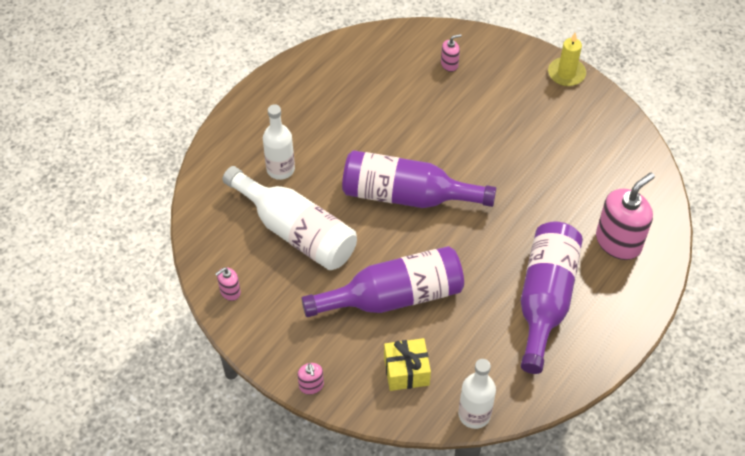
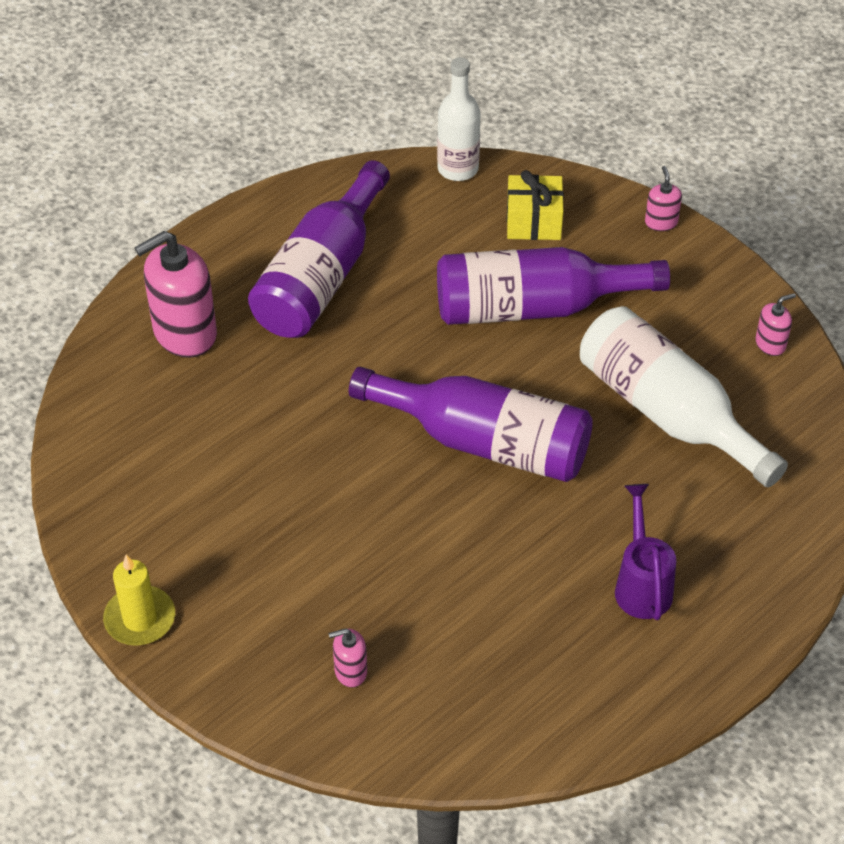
camera: 170 degrees left, 5 degrees down
(280, 169) = (687, 514): white bottle -> none
(304, 127) = (641, 584): none -> purple watering can

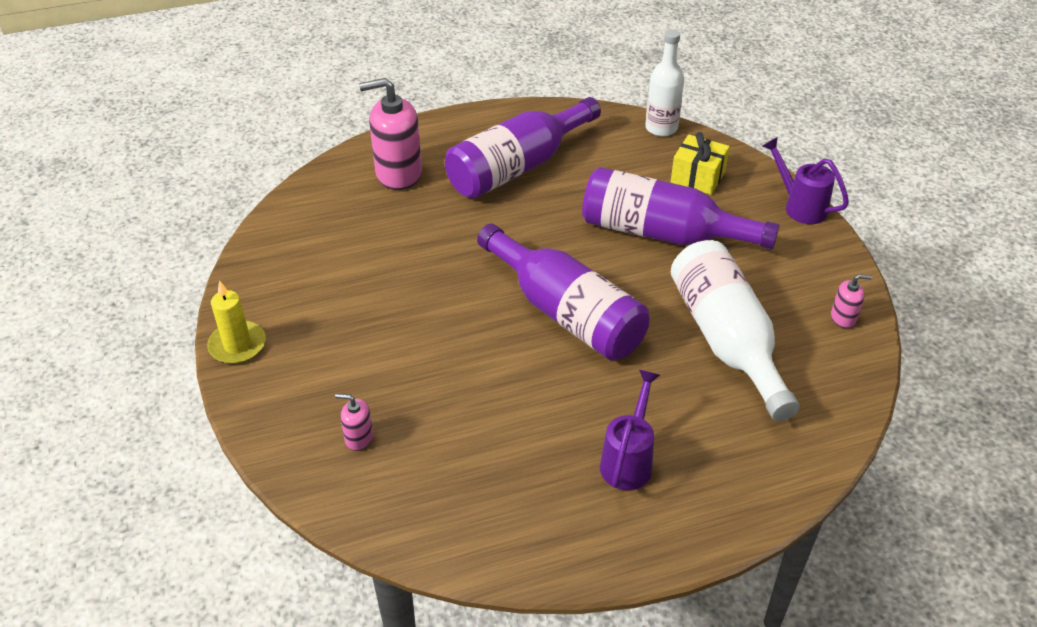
camera: 25 degrees right, 5 degrees down
(661, 222) = (799, 206): pink soap dispenser -> purple watering can

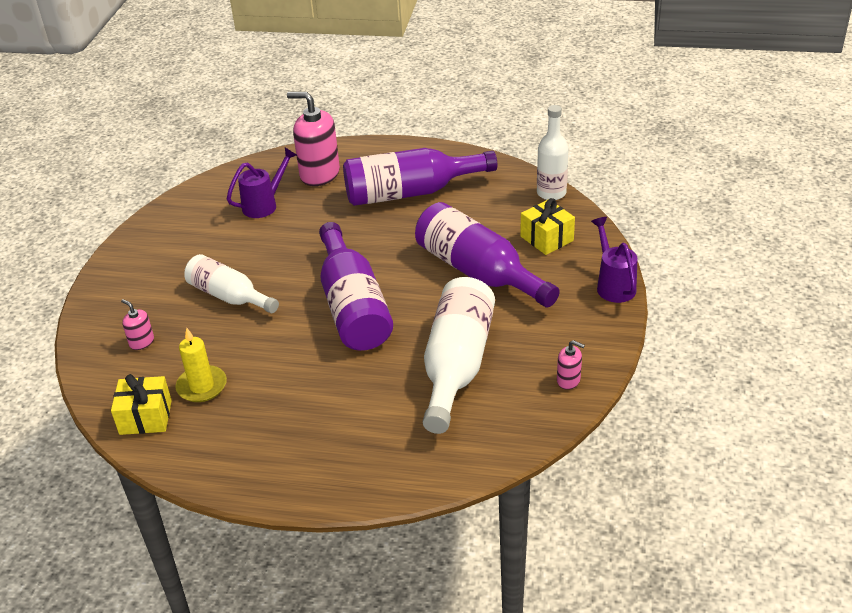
camera: 30 degrees right, 5 degrees down
(237, 345) = (118, 258): yellow candle -> yellow candle (202, 386)
(417, 347) = (229, 296): none -> white bottle
(443, 526) = (145, 417): none -> yellow gift
(628, 459) = (306, 421): purple watering can -> purple watering can (265, 204)

